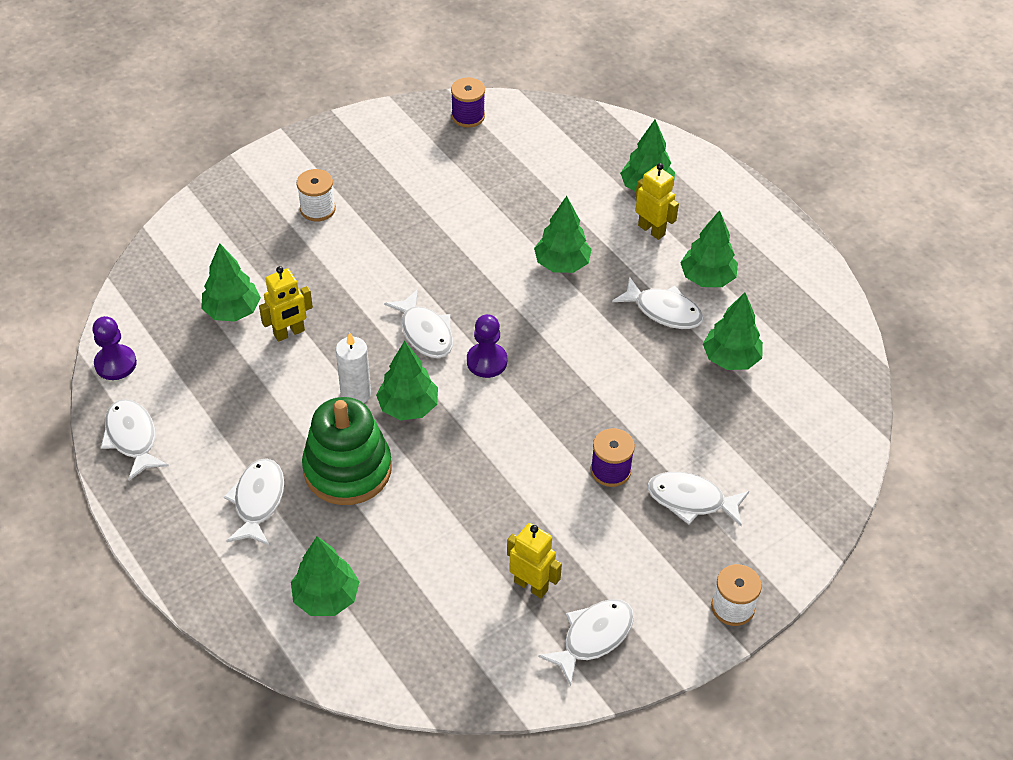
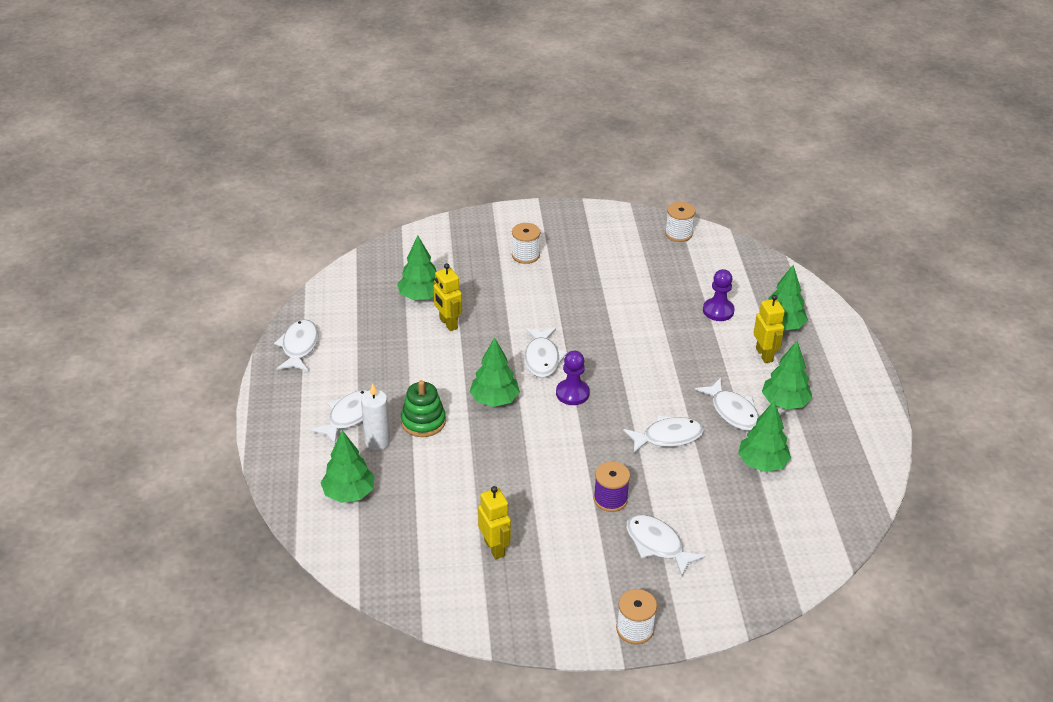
camera: 30 degrees right, 10 degrees down
(115, 364) = (322, 299): purple pawn -> purple pawn (718, 311)
(289, 333) = (448, 323): yellow robot -> yellow robot turned 60 degrees clockwise
(347, 469) = (423, 421): green stacking toy -> green stacking toy, size x0.64
(356, 394) = (464, 378): white candle -> white candle (377, 441)
(468, 116) = (678, 234): purple spool -> white spool
(562, 264) = (677, 352): green tree -> none
(593, 637) = (514, 601): white fish -> white fish (668, 437)

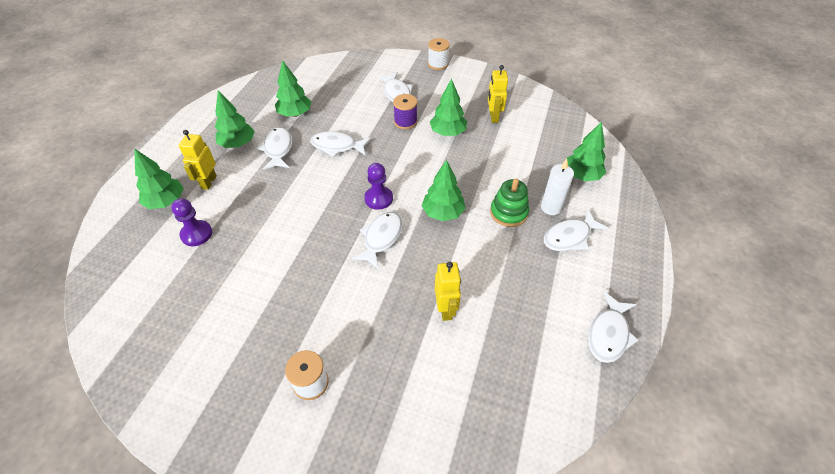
camera: 155 degrees left, 10 degrees up
(420, 296) = (459, 360): green tree -> green tree (448, 133)
(678, 234) = (125, 349): white spool -> none

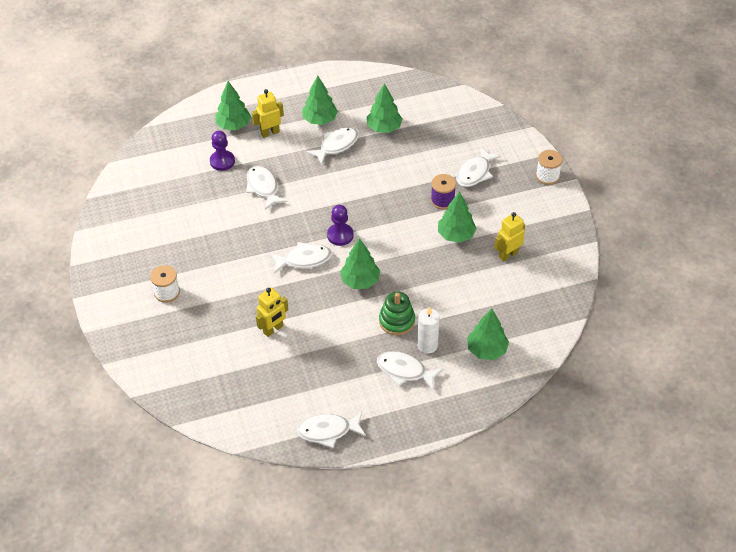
camera: 55 degrees right, 0 degrees up
(337, 146) = (372, 177): white fish -> white fish (263, 187)

